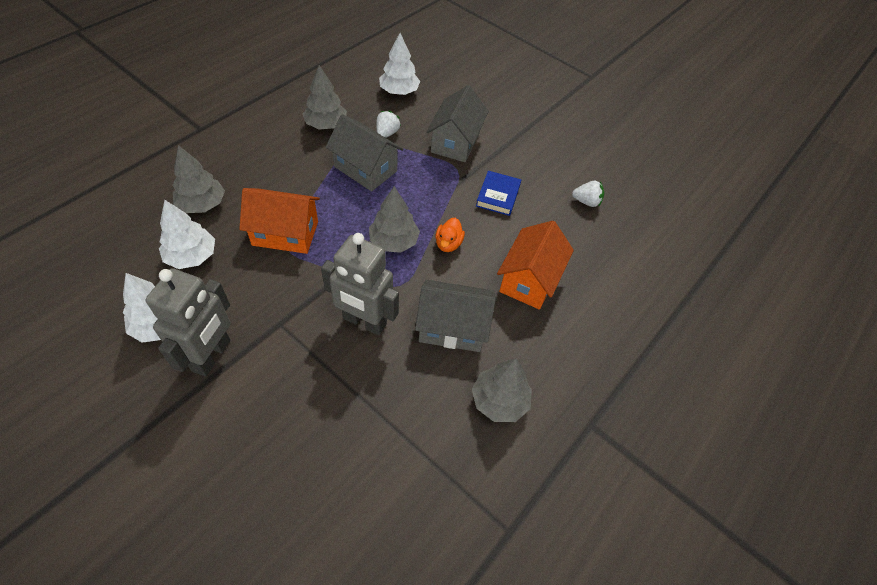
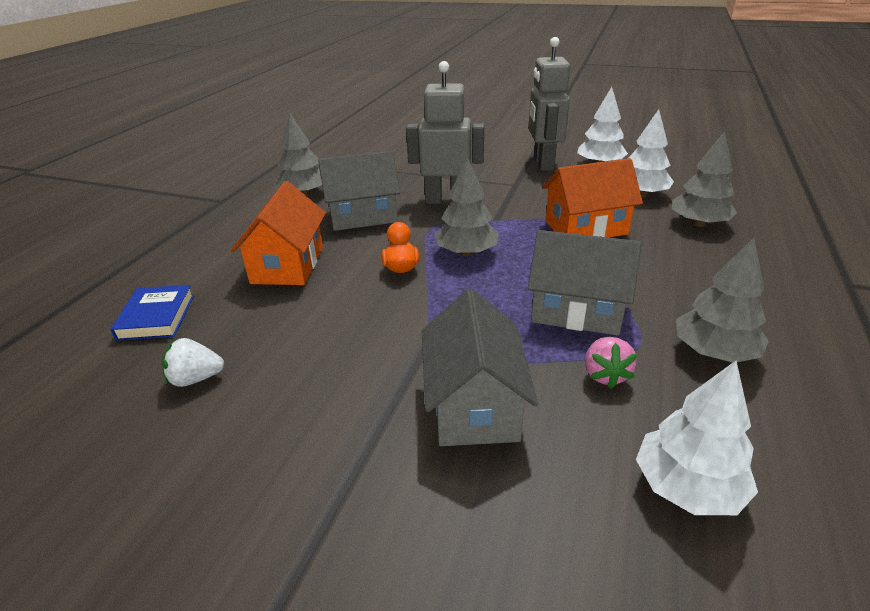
camera: 165 degrees right, 20 degrees down
(387, 133) = (605, 375): white strawberry -> pink strawberry
(498, 196) = (355, 339): blue book -> blue book (156, 317)

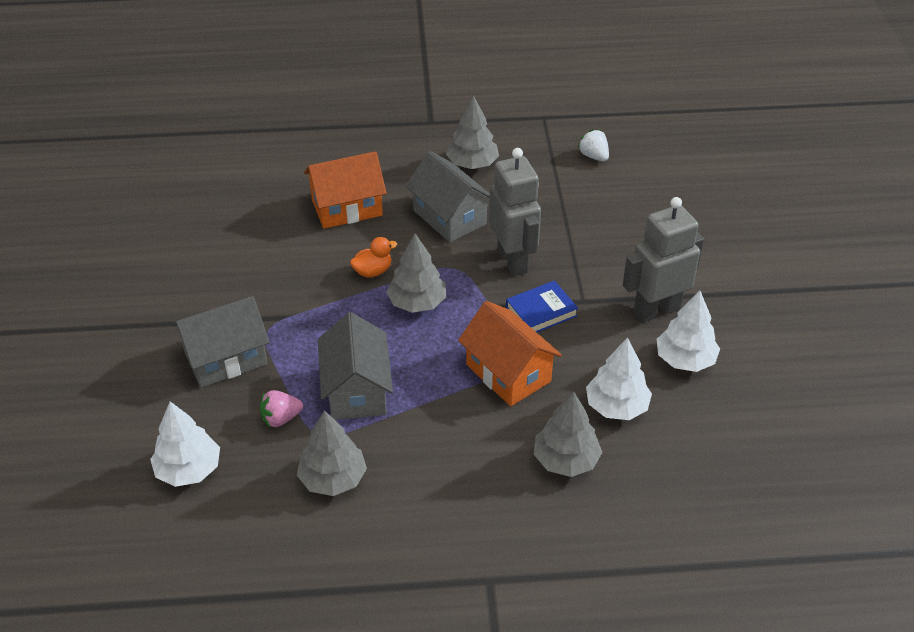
camera: 65 degrees right, 10 degrees up
(156, 317) = (255, 177): blue book -> blue book (541, 311)
(196, 379) = (204, 227): white strawberry -> white strawberry (594, 156)

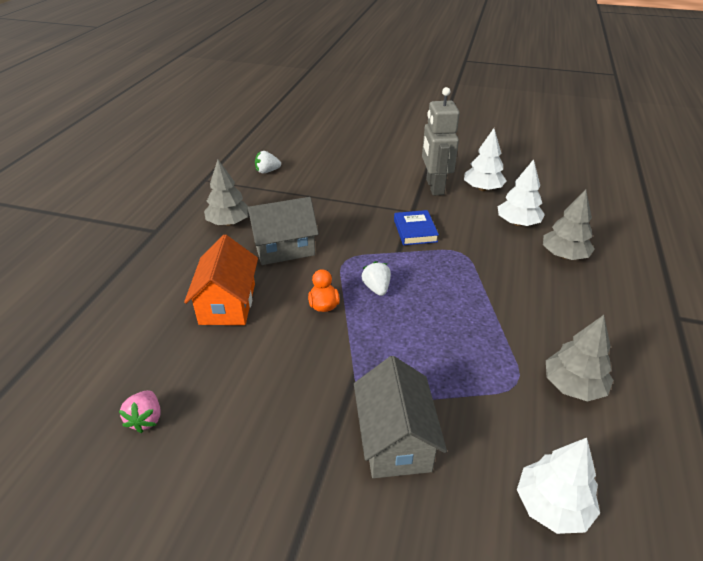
camera: 70 degrees left, 5 degrees down
(281, 418) = (492, 409): pink strawberry -> pink strawberry (146, 419)
(356, 390) = (469, 347): grey house -> none
(417, 303) = (376, 288): grey tree -> white strawberry
(508, 373) = (473, 260): orange house -> none
(513, 260) = (354, 230): grey robot -> none

